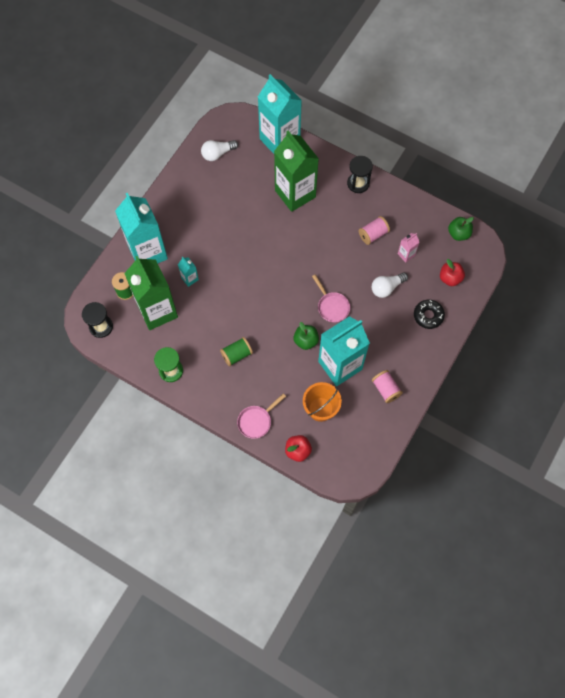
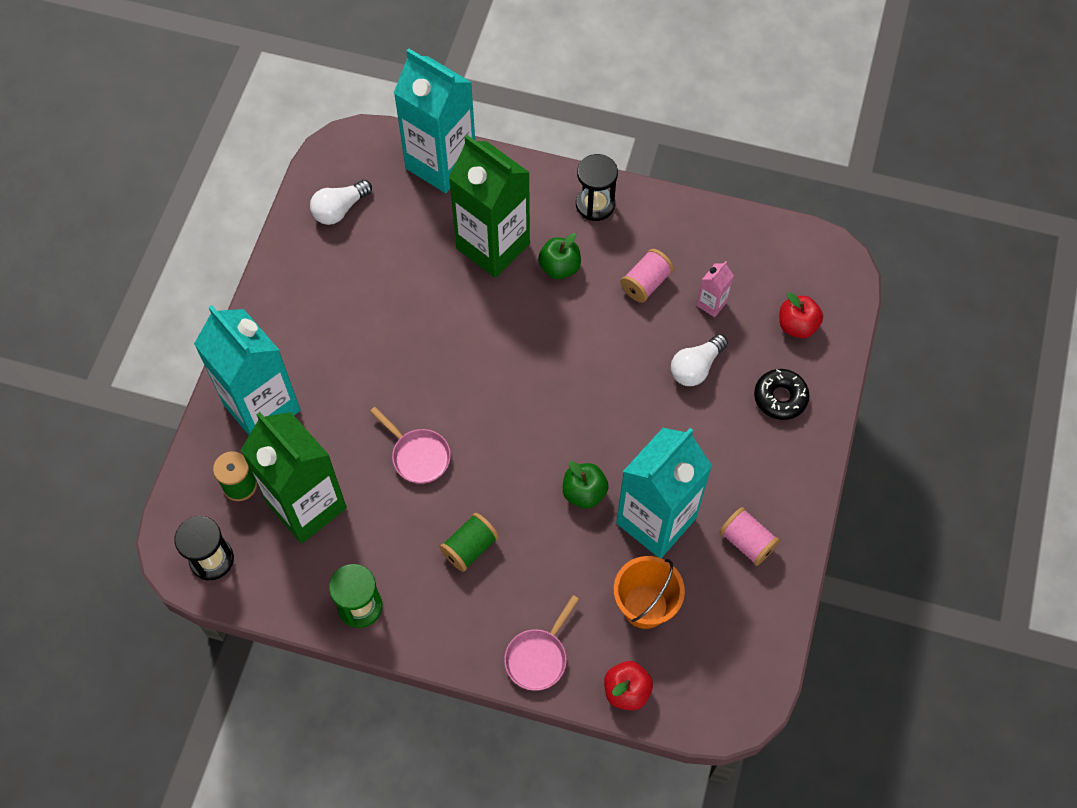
camera: 15 degrees left, 5 degrees down
(190, 278) = (349, 435): turquoise carton -> none
(332, 306) = (612, 422): pink pan -> pink pan (418, 456)
(458, 233) = (788, 248): green apple -> green apple (559, 267)

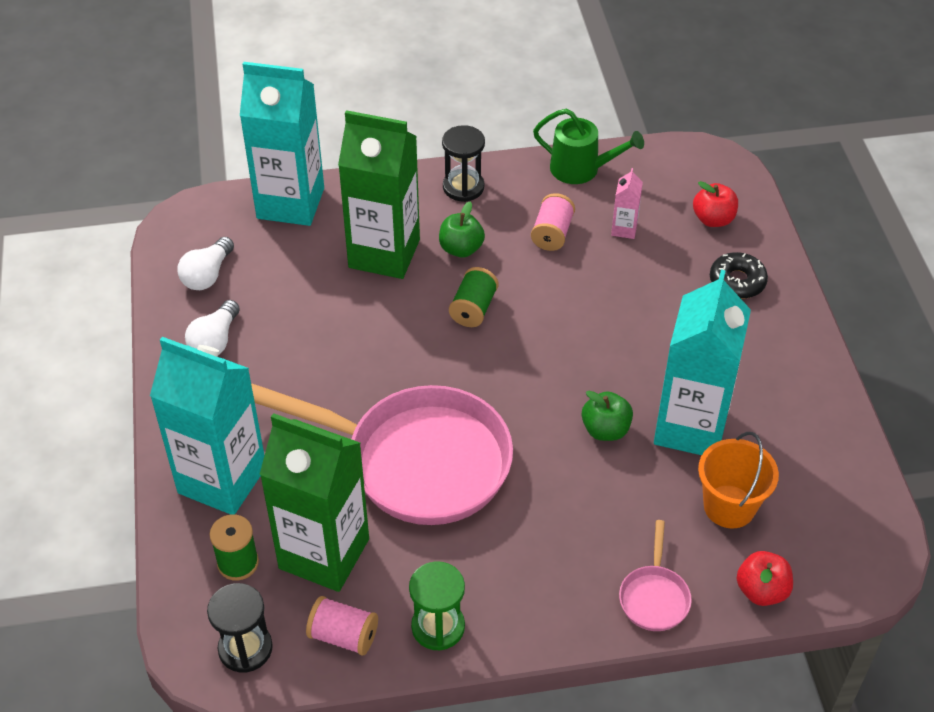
camera: 25 degrees left, 15 degrees down
(418, 456) = (417, 461): pink pan -> pink pan, size x2.42
(470, 548) = (521, 524): green spool -> green spool (473, 309)
(696, 367) = (643, 285): white light bulb -> white light bulb (215, 341)
(709, 226) = (581, 169): none -> green watering can
(747, 542) = (788, 412): pink spool -> pink spool (343, 636)

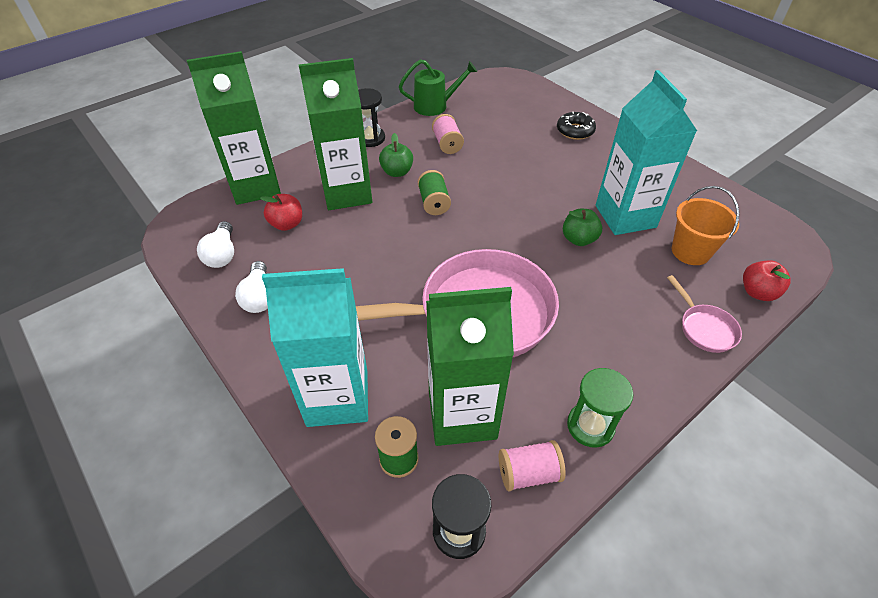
camera: 30 degrees left, 0 degrees up
(290, 203) = (256, 187): turquoise carton -> green carton
(624, 229) = (487, 127): pink carton -> none
(713, 219) = (532, 105): red apple -> red apple (287, 224)

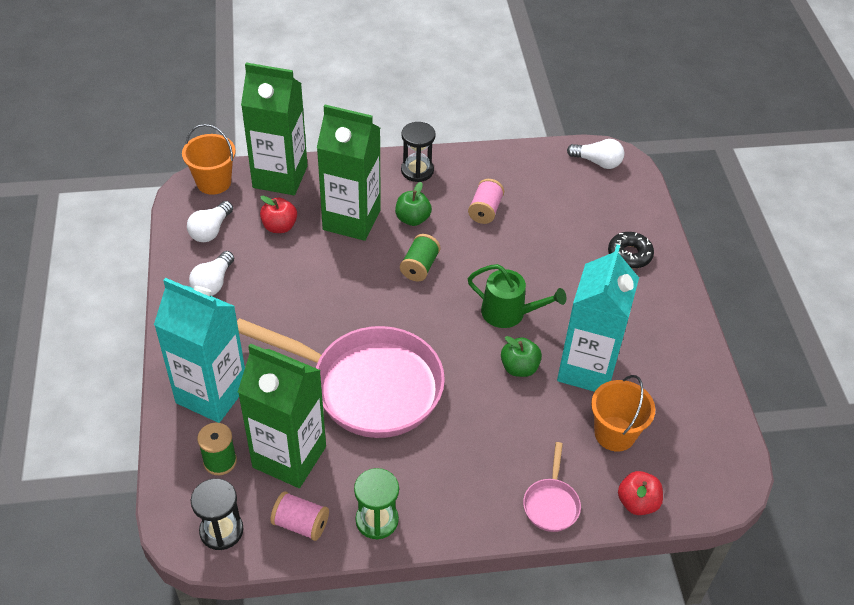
camera: 30 degrees right, 0 degrees up
(195, 215) = (214, 182): none -> orange bucket
(435, 106) = (510, 161): green watering can -> green watering can (509, 313)
(496, 85) = (597, 162): none -> white light bulb

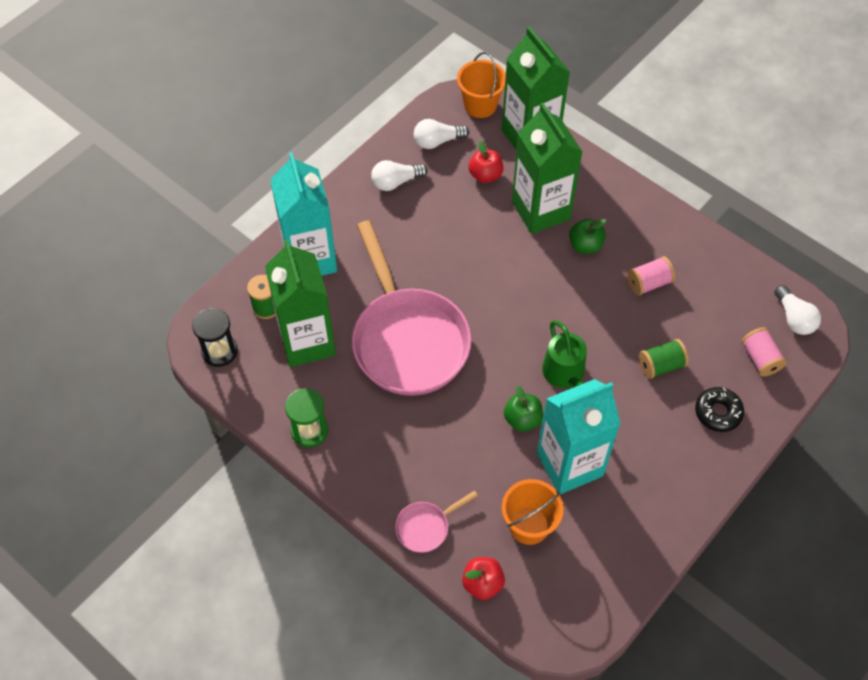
camera: 50 degrees right, 10 degrees up
(301, 524) = (265, 390): pink spool -> pink spool (760, 358)
(417, 170) = (636, 210): black hourglass -> none
(419, 267) = (545, 286): green spool -> green spool (661, 365)

